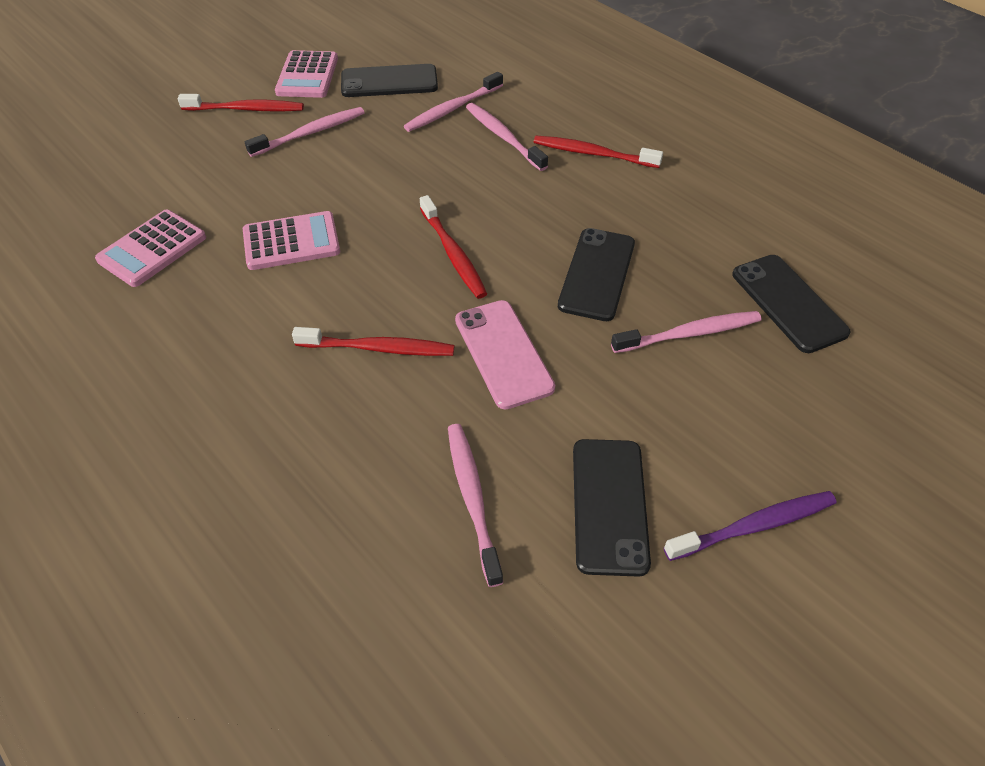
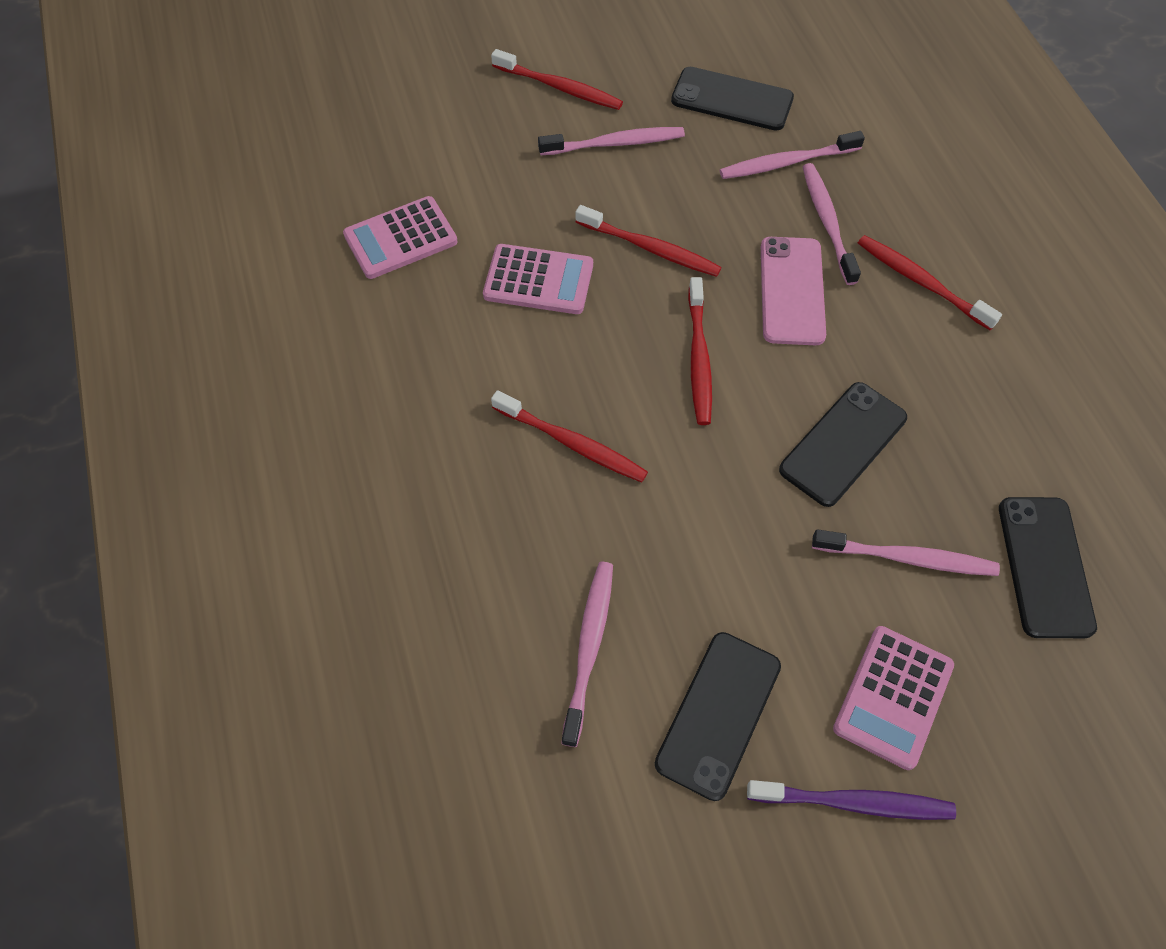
camera: 25 degrees right, 10 degrees up
(307, 75) = (644, 61): pink calculator -> pink calculator (893, 697)
(375, 193) = (650, 248): none -> red toothbrush
(503, 353) = (694, 500): pink phone -> pink phone (791, 291)

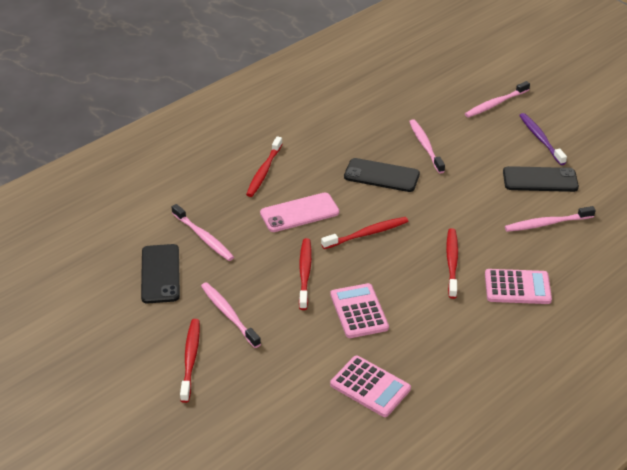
camera: 115 degrees left, 20 degrees down
(827, 222) = (242, 211): pink toothbrush -> pink toothbrush (495, 104)
(893, 697) = (490, 138): pink calculator -> pink calculator (517, 287)
(1044, 566) = (399, 111): black phone -> none

